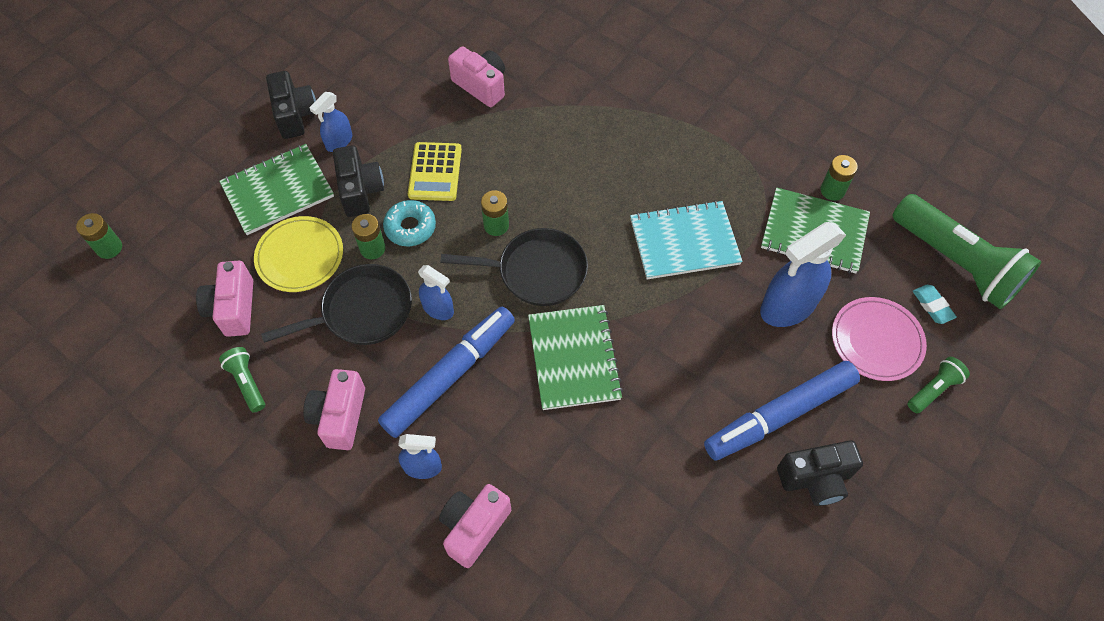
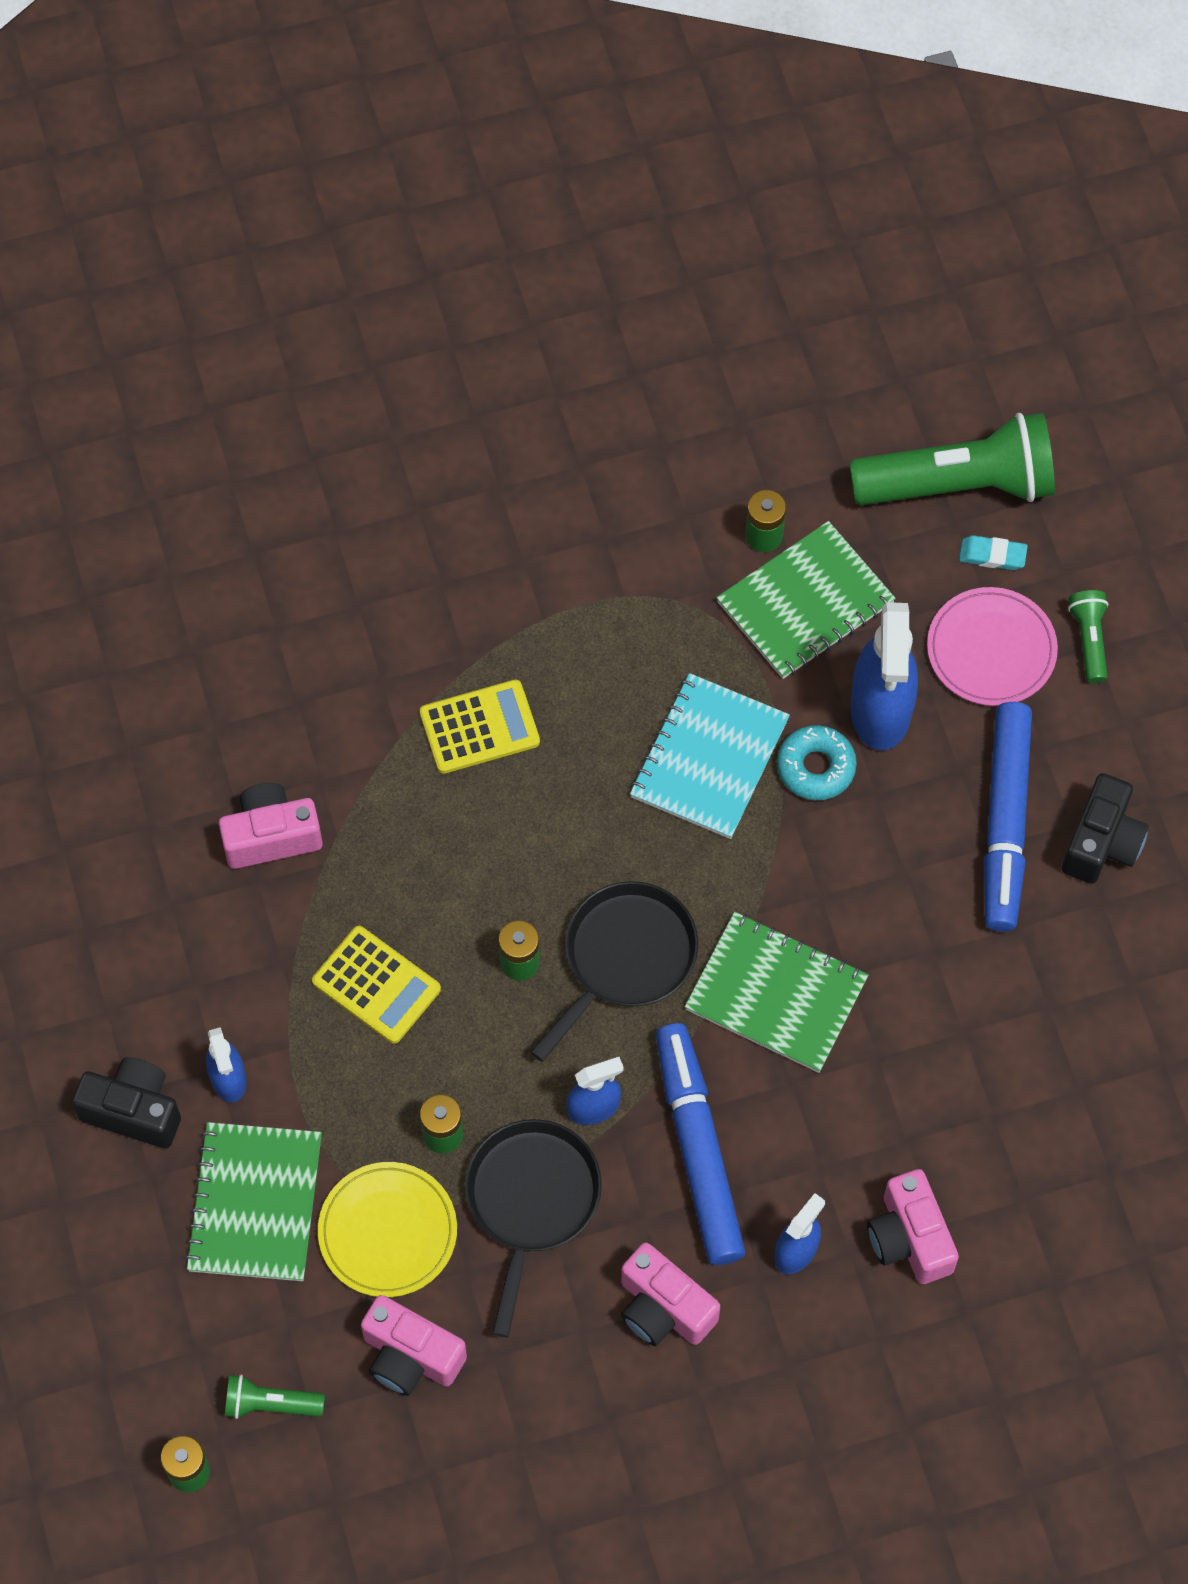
camera: 55 degrees left, 5 degrees up
(247, 382) = (536, 1394): green flashlight -> green flashlight (270, 1404)
(360, 191) = (336, 1097): black camera -> none
(410, 227) = (444, 1069): turquoise donut -> turquoise donut (816, 767)
(611, 133) = (479, 727): none -> yellow calculator

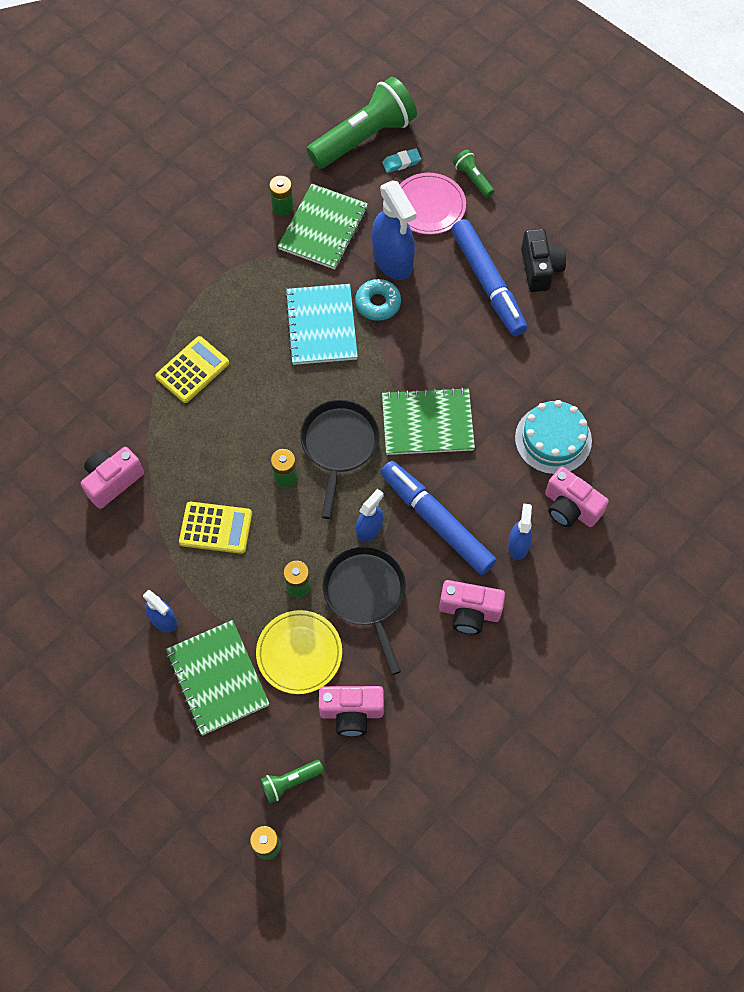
camera: 30 degrees left, 0 degrees up
(133, 1110) = (120, 665): black camera -> none
(950, 1121) = (553, 439): none -> turquoise cake

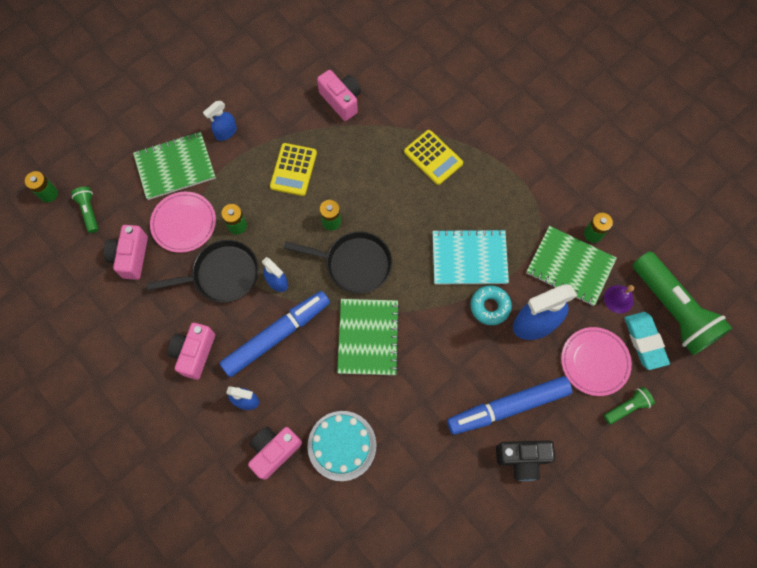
camera: 95 degrees right, 5 degrees up
(299, 653) = (184, 223): yellow plate -> pink plate
(357, 184) = (618, 299): none -> purple bell
(401, 162) = (644, 341): turquoise eraser -> turquoise eraser, size x1.68

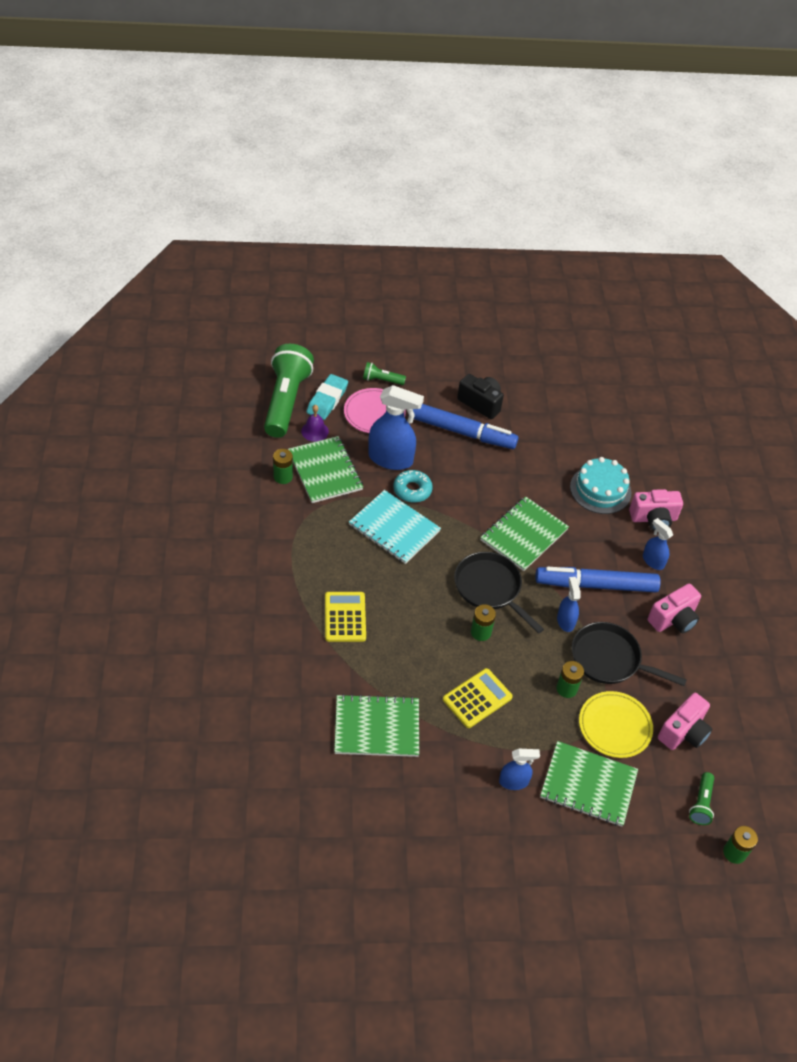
camera: 145 degrees left, 20 degrees down
(184, 223) = (615, 726): pink plate -> yellow plate
(341, 100) = (377, 727): pink camera -> green notebook

